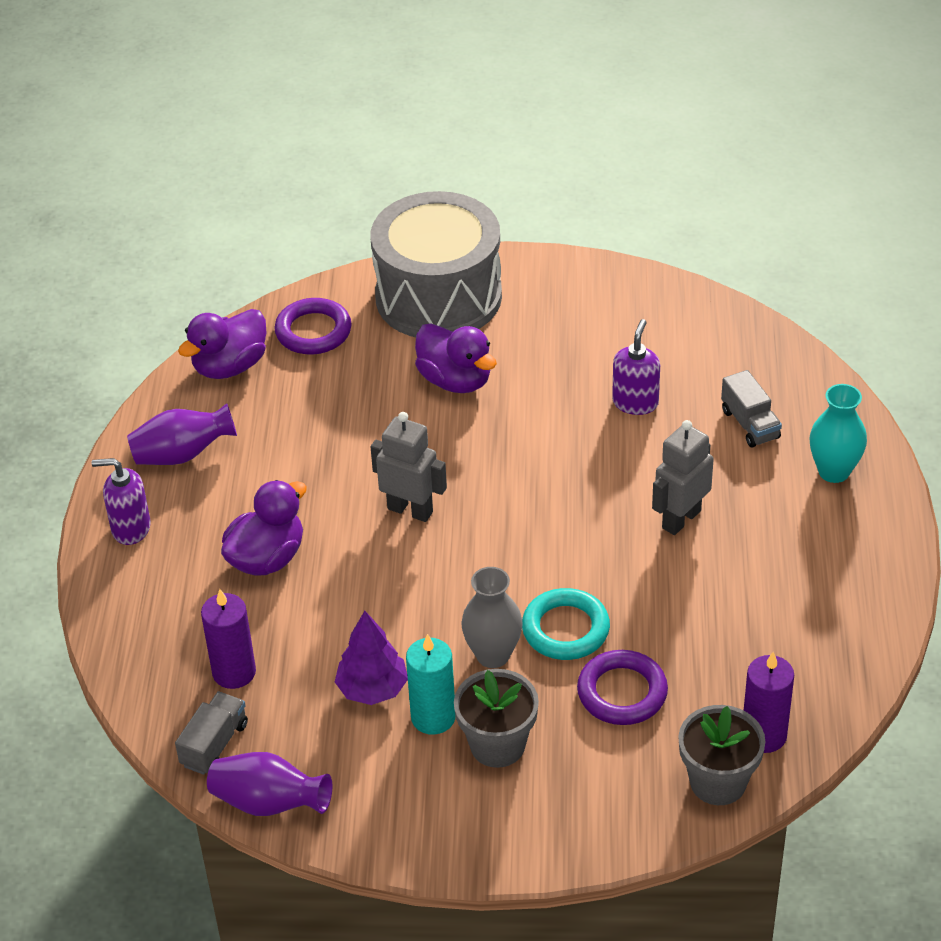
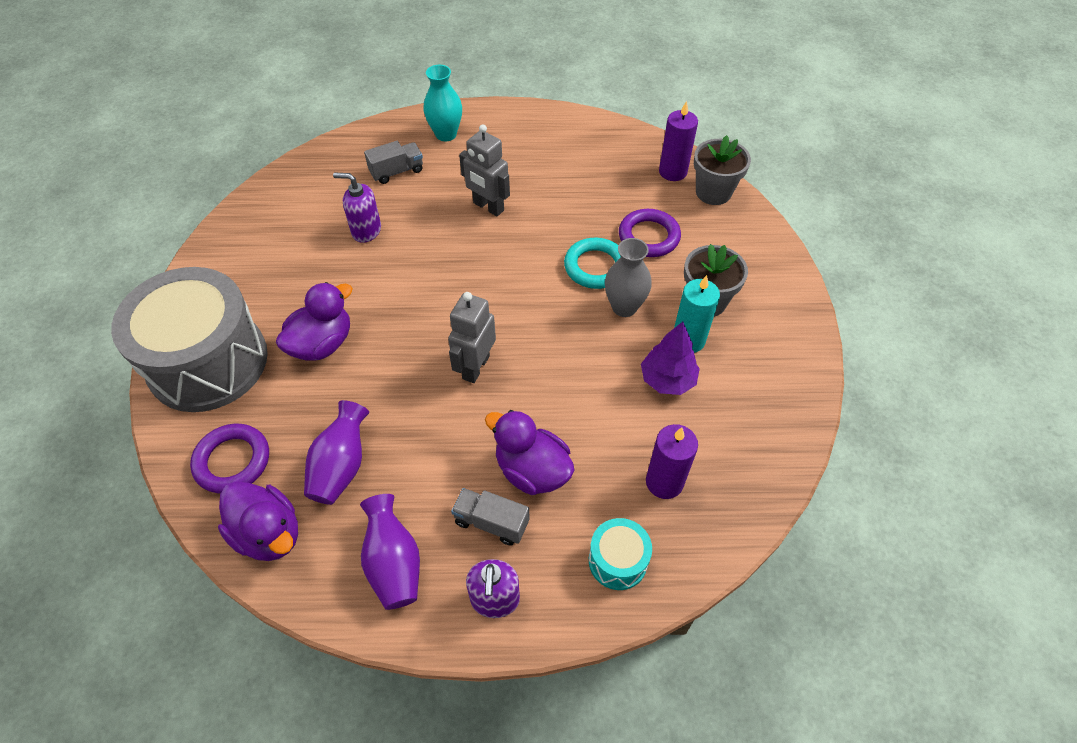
camera: 95 degrees left, 10 degrees up
(151, 624) = (617, 561): none -> turquoise drum
(214, 744) = (743, 488): grey truck -> grey truck (491, 522)
(269, 803) = (791, 441): purple vase -> purple vase (341, 466)

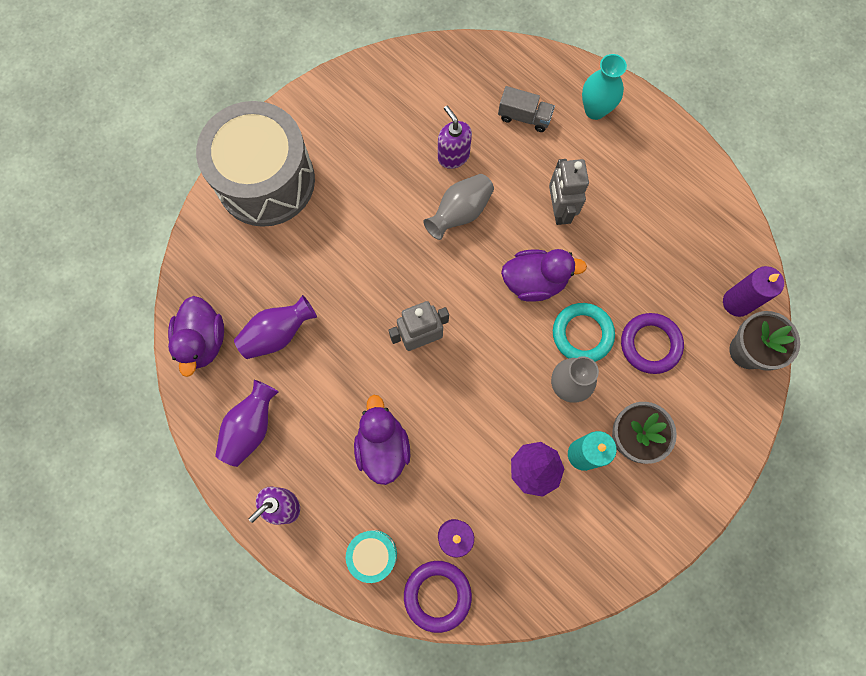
camera: 45 degrees right, 20 degrees up
(232, 461) = (223, 271): purple ring -> purple ring (437, 595)
(322, 344) = (343, 230): purple duck -> purple duck (534, 282)
(413, 261) = (460, 213): none -> grey vase
(491, 522) = (326, 457): grey truck -> none

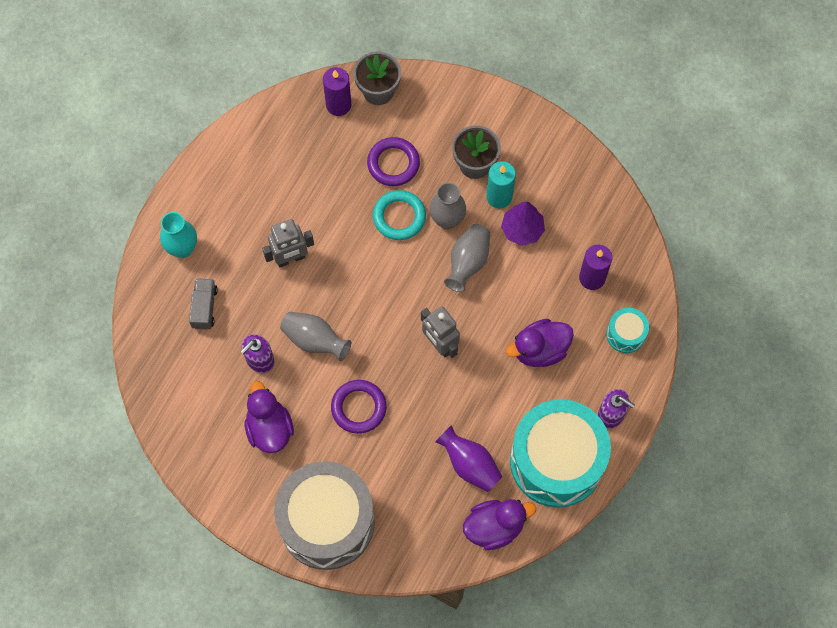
camera: 105 degrees left, 5 degrees down
(251, 427) = (556, 461): purple vase -> turquoise drum
(437, 595) = (640, 279): purple ring -> purple ring (359, 408)
(509, 395) = (468, 262): none -> grey vase
(534, 282) = (363, 264): purple duck -> purple duck (269, 428)

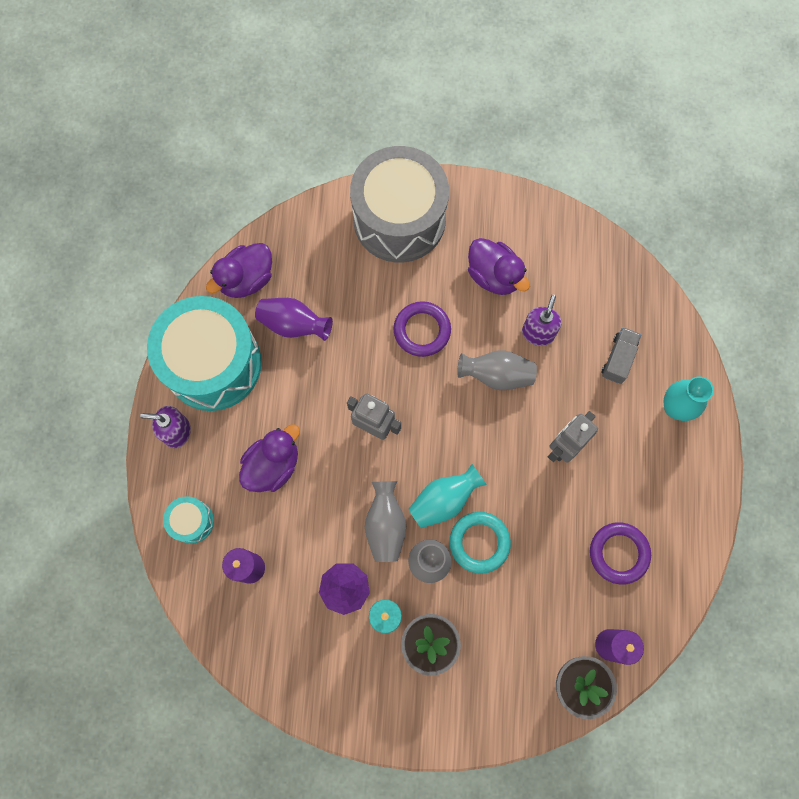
camera: 155 degrees right, 5 degrees up
(204, 307) = (618, 359): grey truck -> grey truck turned 135 degrees counterclockwise
(393, 163) = (515, 601): purple ring -> purple ring (618, 553)
(411, 260) = (444, 500): none -> turquoise vase

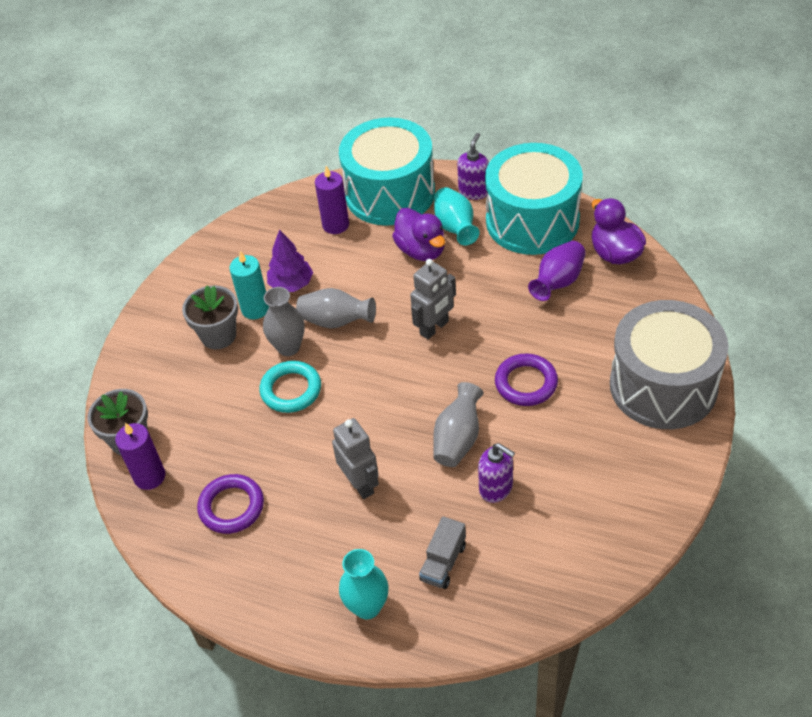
camera: 110 degrees right, 25 degrees down
(192, 521) = (390, 193): turquoise drum -> turquoise drum, size x2.33
(444, 500) = (342, 370): turquoise vase -> turquoise vase (455, 228)
(494, 276) = (576, 460): purple duck -> none
(618, 359) = (443, 562): grey truck -> grey truck turned 75 degrees clockwise

